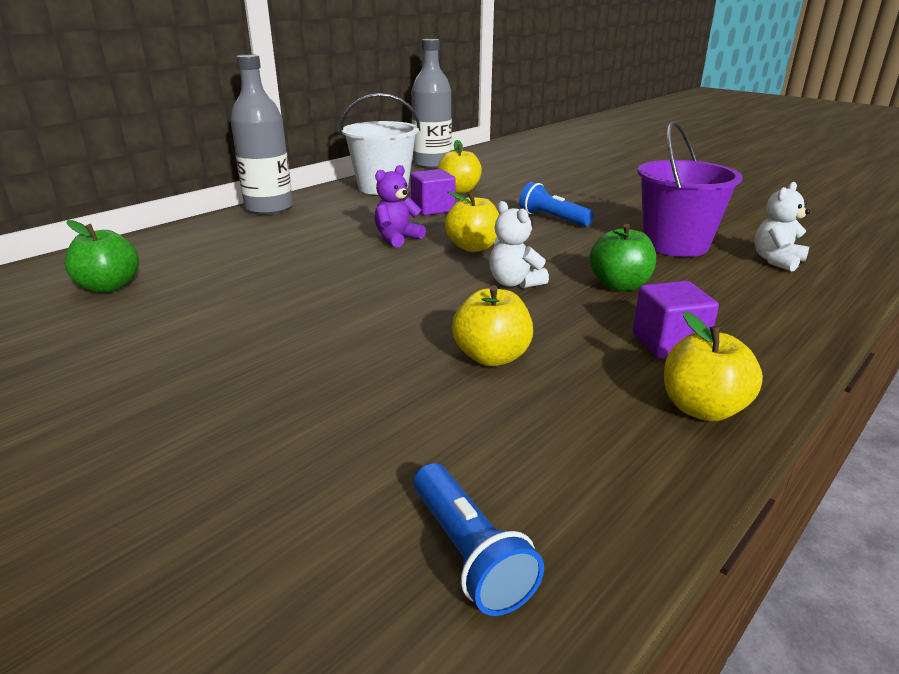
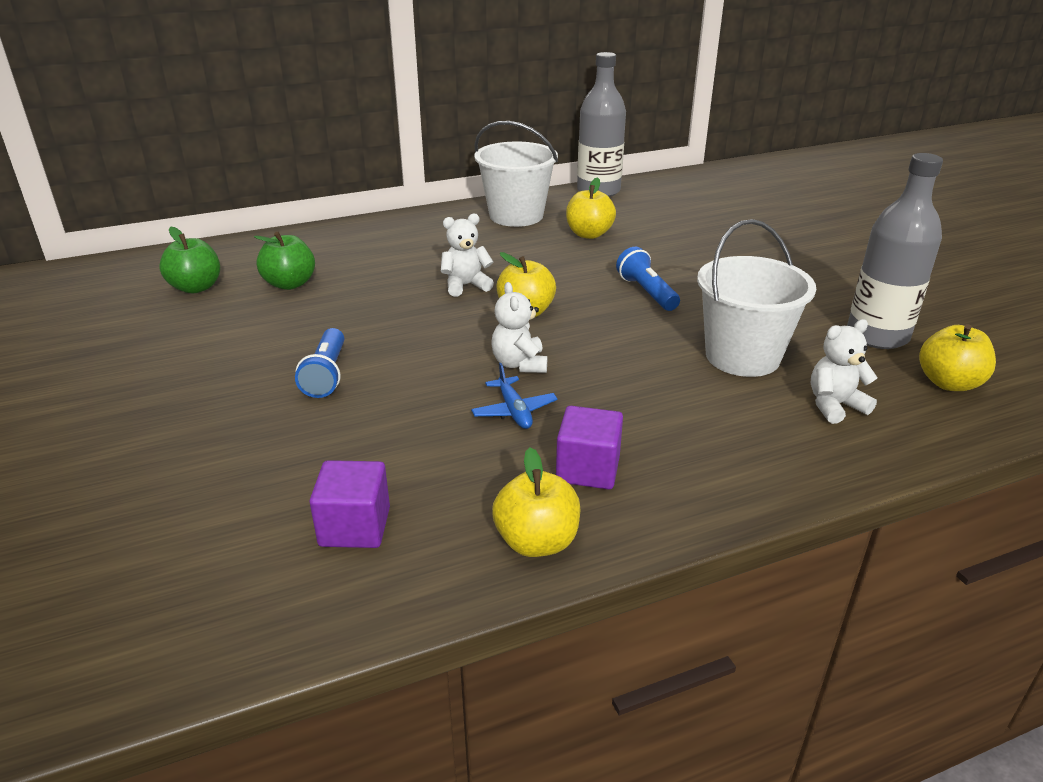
camera: 25 degrees right, 5 degrees up
(269, 208) = (387, 223): grey bottle -> grey bottle (877, 335)
(397, 238) = (466, 285): purple teddy bear -> white teddy bear
(433, 209) = (536, 254): purple cube -> purple cube (355, 527)
(469, 554) = (234, 591): blue flashlight -> blue flashlight (326, 375)
(492, 357) = (416, 437): yellow apple -> yellow apple (949, 383)
(553, 316) = (514, 411): none -> blue plane
(619, 285) = (619, 392): green apple -> green apple (290, 284)
(675, 244) = (742, 356): purple bucket -> white bucket

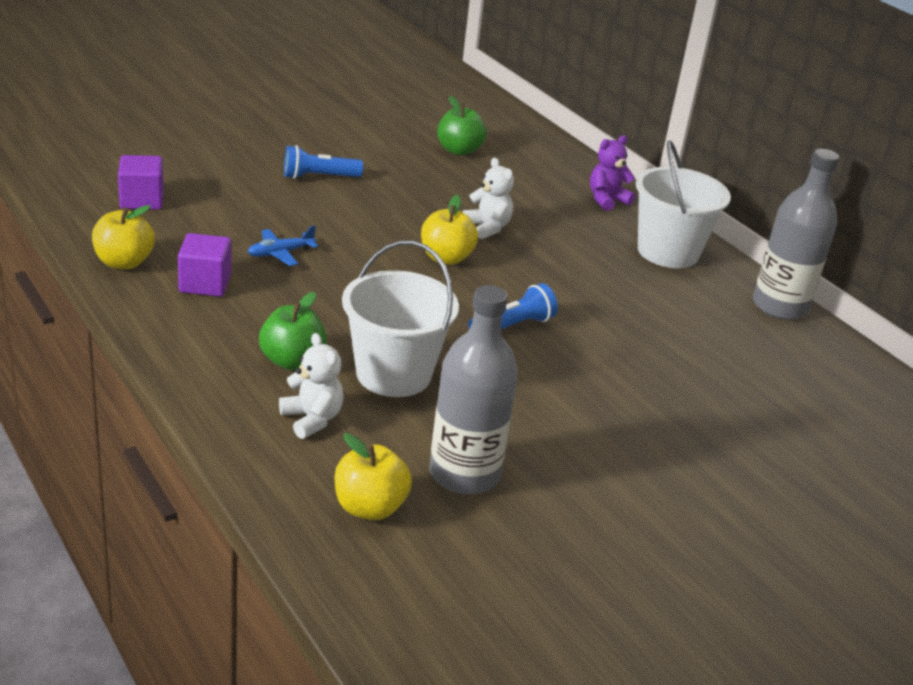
camera: 75 degrees right, 0 degrees up
(196, 287) = (438, 116): green apple -> green apple (292, 361)
(420, 227) = (607, 200): none -> purple teddy bear
(519, 364) = (352, 255): white teddy bear -> none
(589, 234) = (643, 296): yellow apple -> none

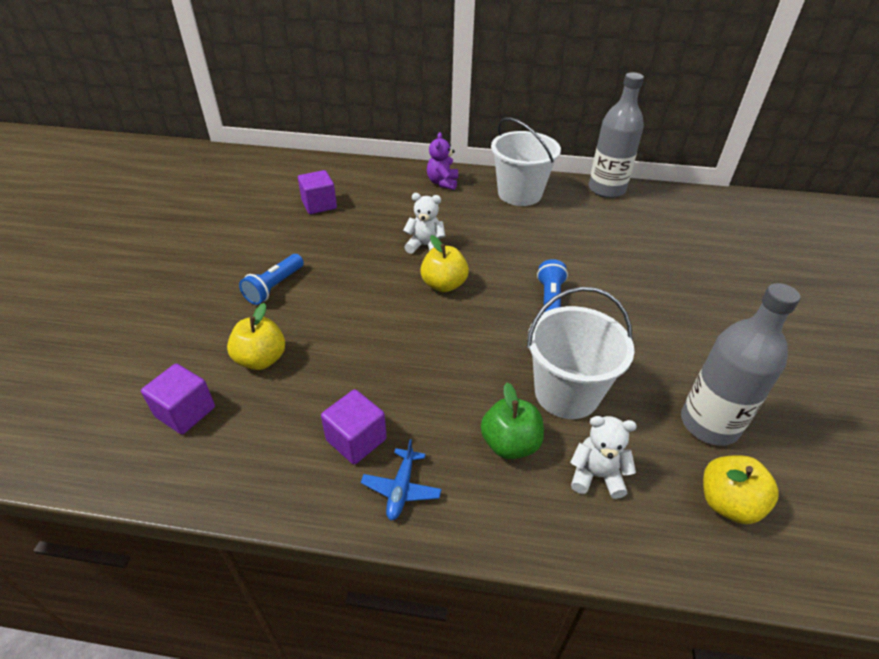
camera: 45 degrees left, 10 degrees up
(124, 262) = (270, 481): yellow apple -> yellow apple (261, 359)
(280, 253) = (356, 367): blue plane -> blue plane (401, 489)
(459, 150) = (319, 205): green apple -> purple cube

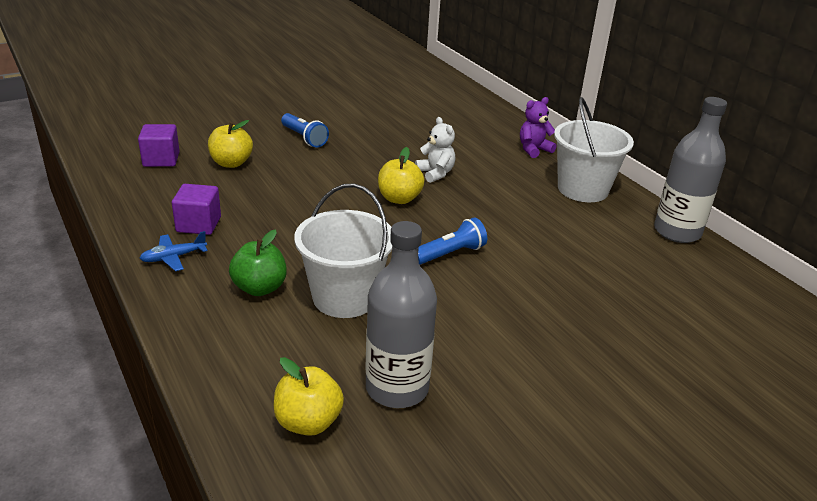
camera: 50 degrees right, 10 degrees down
(274, 287) = (304, 138): blue flashlight -> blue flashlight turned 120 degrees counterclockwise
(319, 205) = (418, 115): purple cube -> none
(596, 475) = (269, 339): white teddy bear -> none

